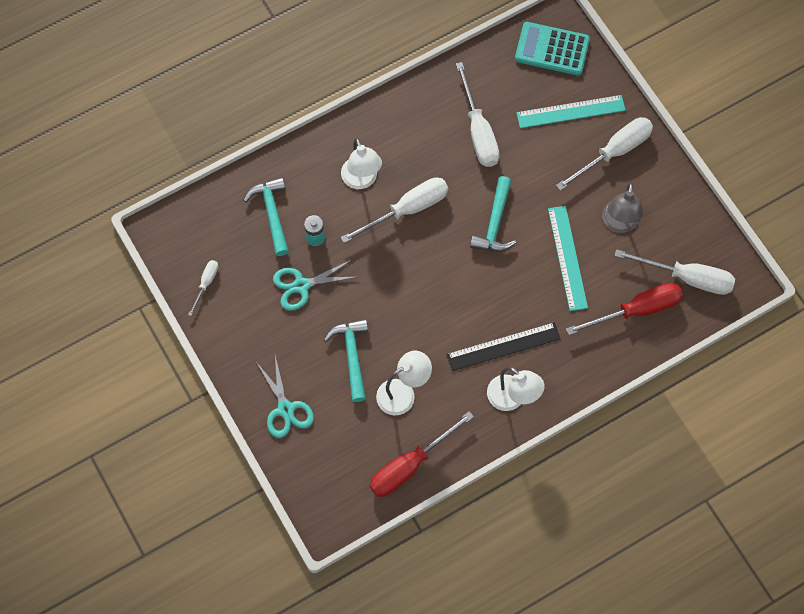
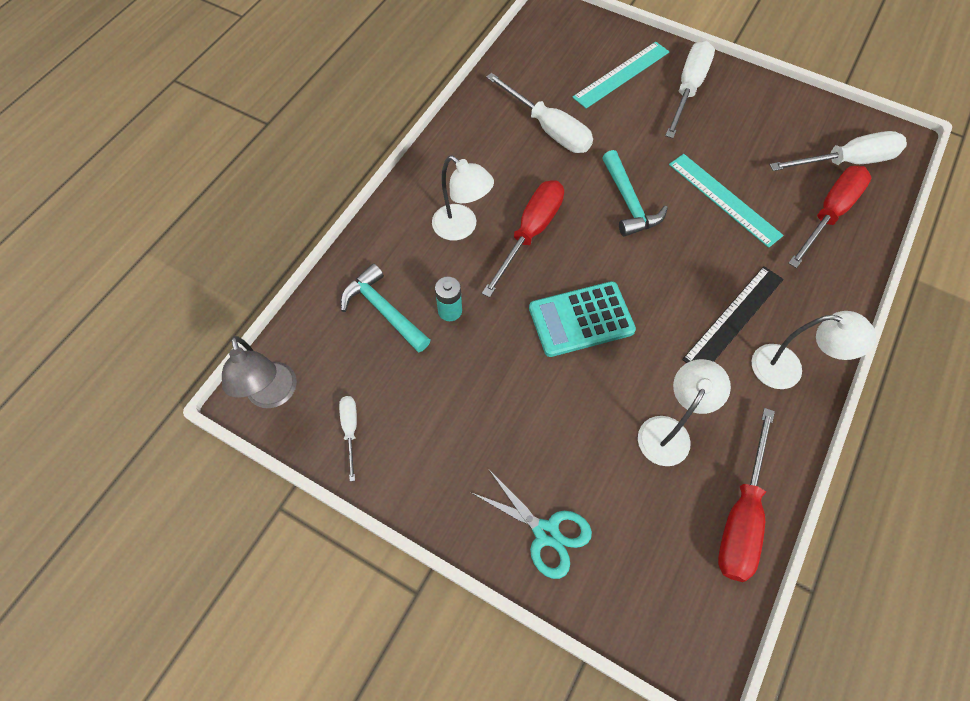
camera: 30 degrees left, 5 degrees down
(301, 285) = (468, 371): turquoise scissors -> none
(352, 356) = (580, 420): turquoise hammer -> none
(407, 209) = (530, 233): white screwdriver -> red screwdriver
(552, 49) = (564, 34): turquoise calculator -> turquoise calculator (581, 319)
(619, 224) = (745, 146): grey lamp -> grey lamp (273, 395)

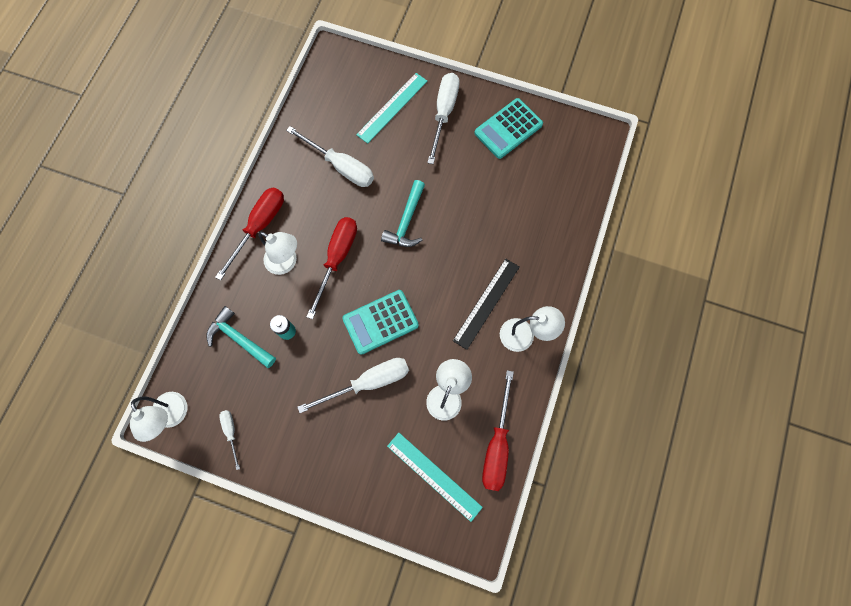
camera: 10 degrees left, 10 degrees up
(273, 395) = (173, 416): grey lamp -> white lamp
(546, 532) = (372, 479): turquoise scissors -> none
(629, 202) = (406, 221): turquoise hammer -> turquoise hammer turned 45 degrees clockwise
(724, 199) = (475, 207): turquoise ruler -> turquoise ruler (434, 476)
(772, 117) = (508, 129): none -> turquoise calculator
(829, 214) = (551, 207): red screwdriver -> red screwdriver (259, 226)
(846, 161) = (563, 160): white screwdriver -> white screwdriver (368, 382)

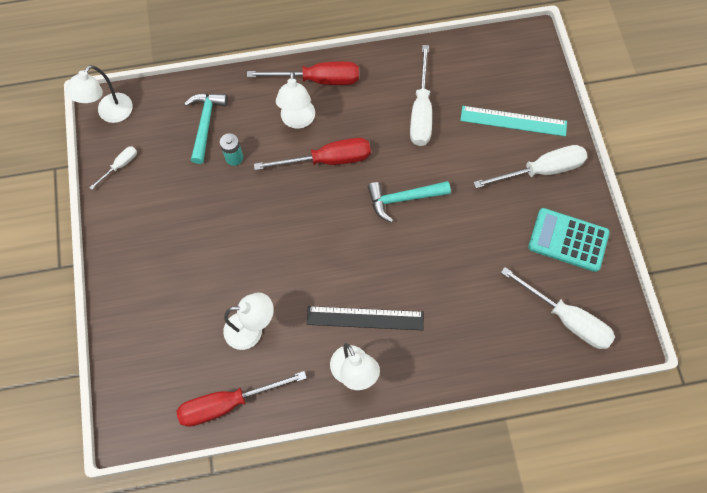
camera: 60 degrees right, 5 degrees down
(368, 382) = (225, 253): white screwdriver -> white screwdriver (566, 318)
(380, 322) = (288, 231): turquoise calculator -> none
(434, 476) = (167, 359): turquoise ruler -> none

